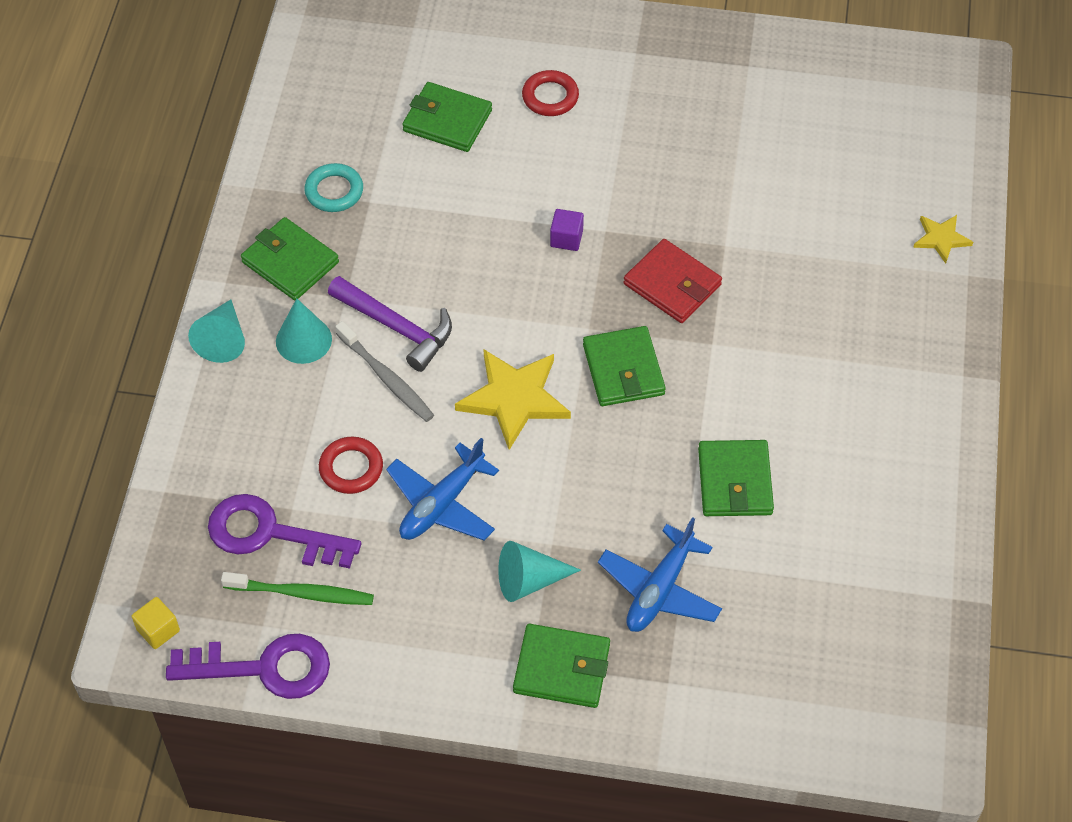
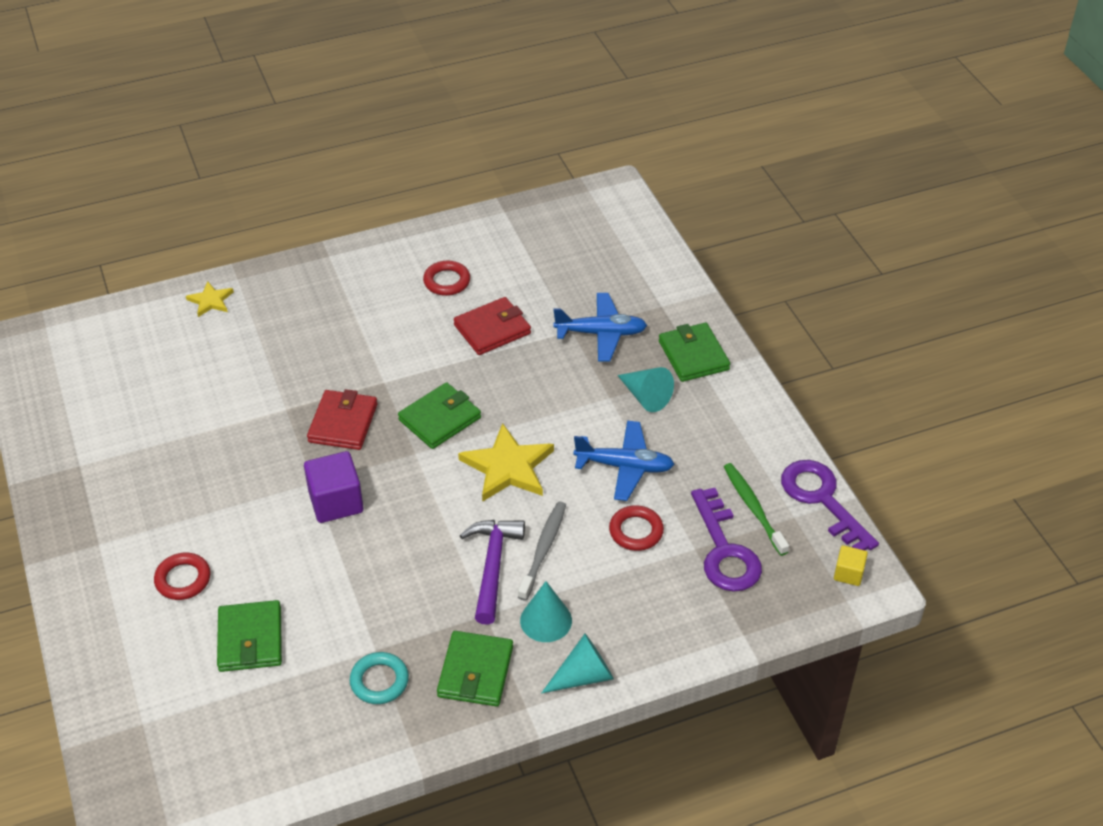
camera: 120 degrees left, 10 degrees down
(566, 238) = (336, 502): purple cube -> purple cube, size x1.82
(735, 481) = (492, 329): green wallet -> red wallet
(847, 473) = (447, 281): none -> red ring

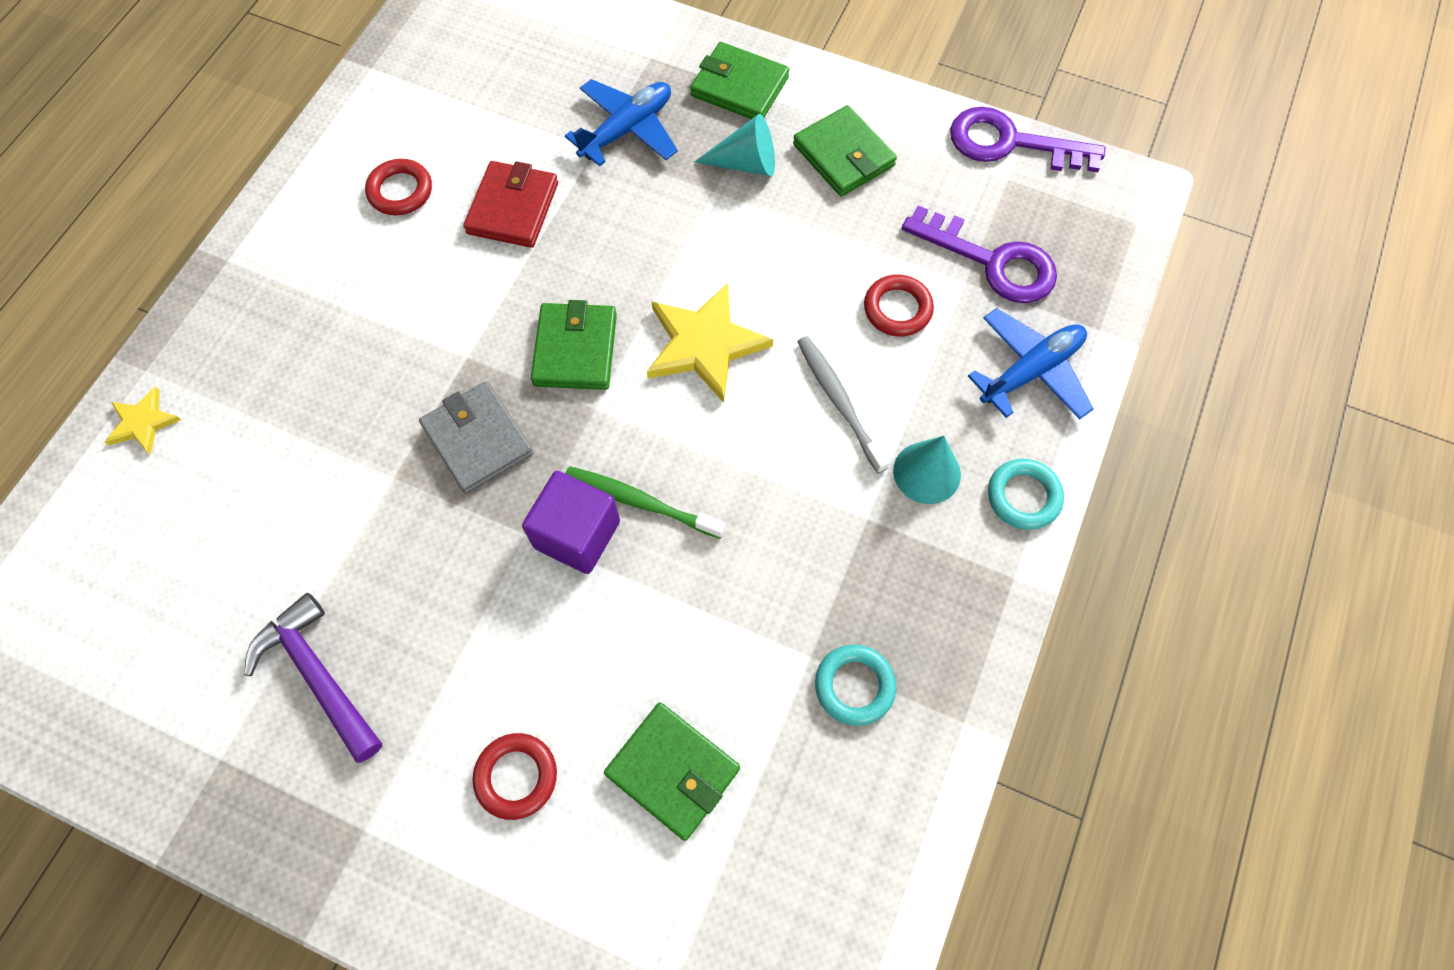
camera: 45 degrees left, 20 degrees up
(343, 423) = (477, 440): red wallet -> grey wallet
(475, 672) = (928, 586): green wallet -> green wallet (843, 155)
(493, 566) = (814, 462): purple hammer -> purple hammer (319, 675)
(583, 676) = (1023, 496): turquoise cone -> turquoise ring
(624, 466) = (811, 252): blue plane -> blue plane (1030, 371)
(753, 508) = (966, 199): green toothbrush -> green toothbrush (640, 502)
(848, 573) = (1110, 196): yellow cube -> none

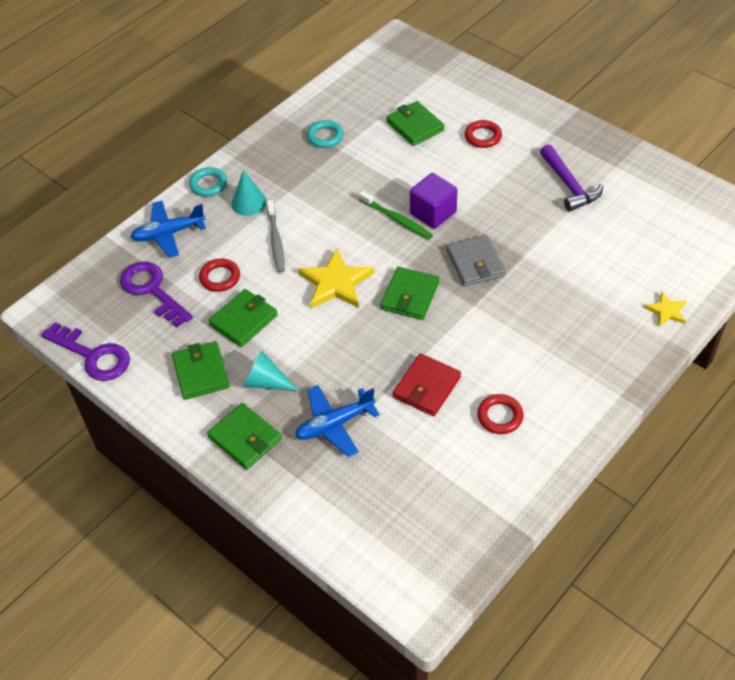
camera: 160 degrees left, 15 degrees down
(823, 246) = (243, 320): none -> green wallet

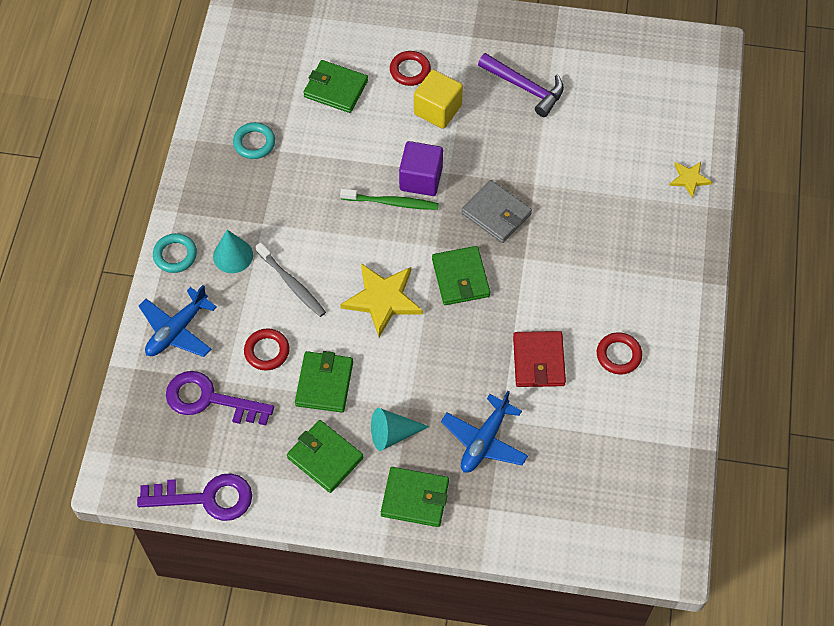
camera: 35 degrees left, 10 degrees up
(484, 171) = (437, 110): none -> yellow cube

